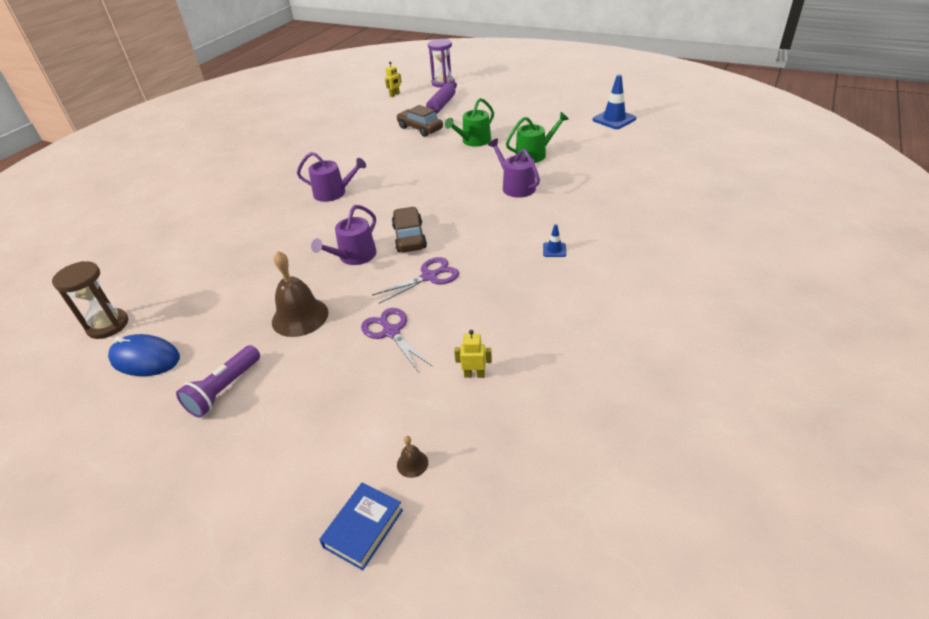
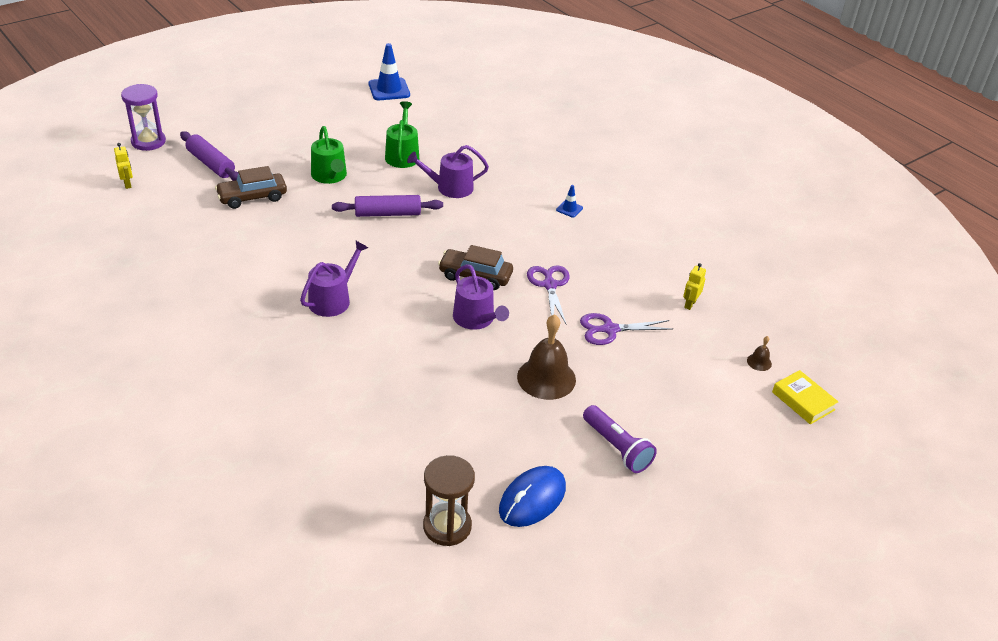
camera: 70 degrees left, 0 degrees up
(363, 528) = (803, 401): blue book -> yellow book
(453, 175) = (387, 213): none -> purple rolling pin

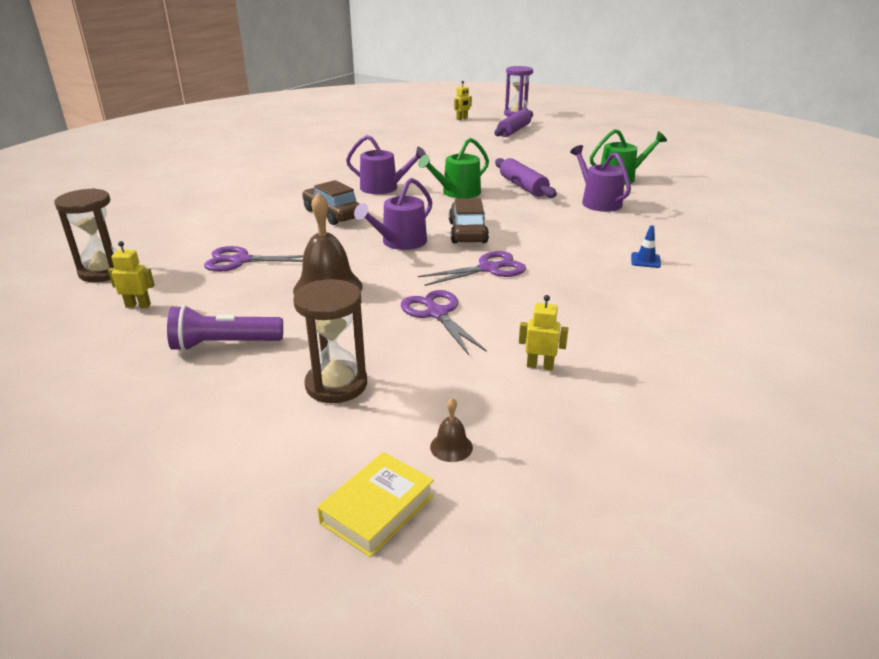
camera: 75 degrees right, 10 degrees down
(252, 197) = (488, 146): brown car -> brown car (332, 214)
(330, 176) = (549, 161): green watering can -> green watering can (457, 193)
(389, 89) = (716, 158): blue traffic cone -> none
(467, 425) = (241, 260): none -> purple scissors
(532, 499) = (138, 305): blue mouse -> yellow robot
(617, 448) = (224, 344): purple flashlight -> purple flashlight turned 45 degrees clockwise
(686, 397) = (336, 385): none -> brown hourglass

